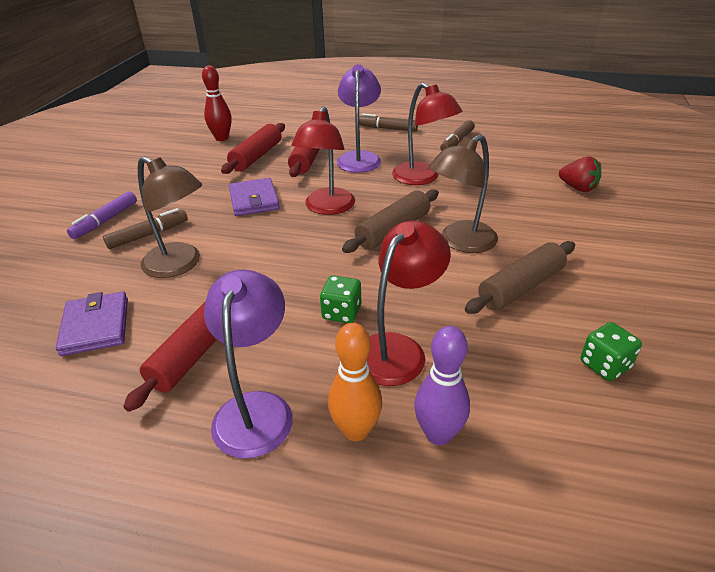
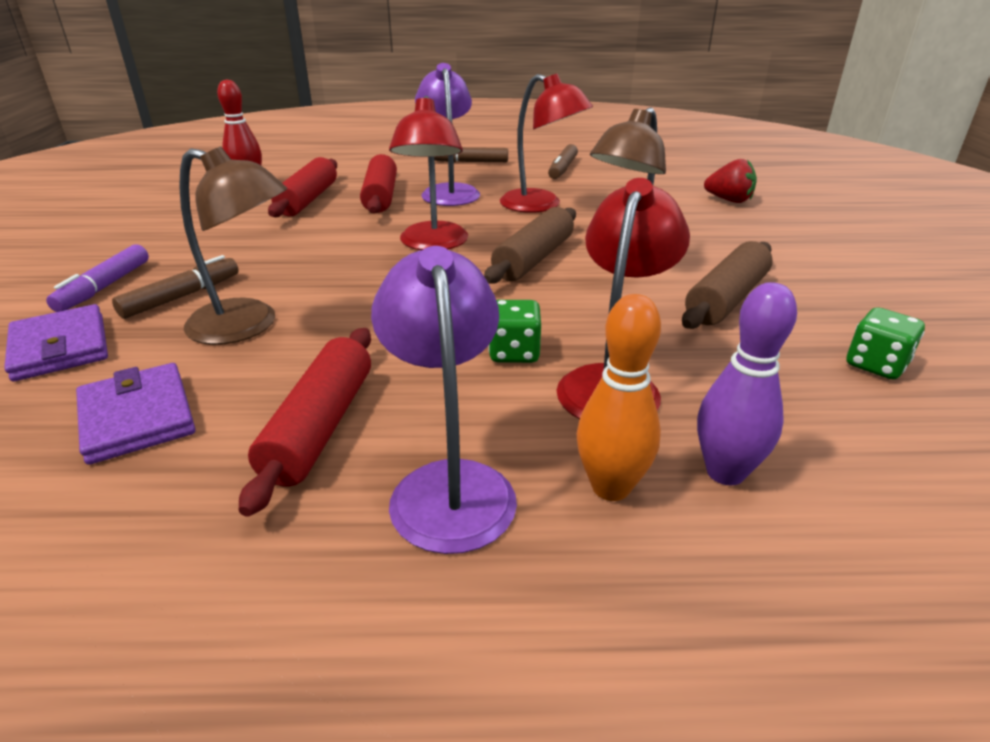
camera: 15 degrees left, 5 degrees down
(254, 200) = (326, 244): purple wallet -> purple wallet (60, 347)

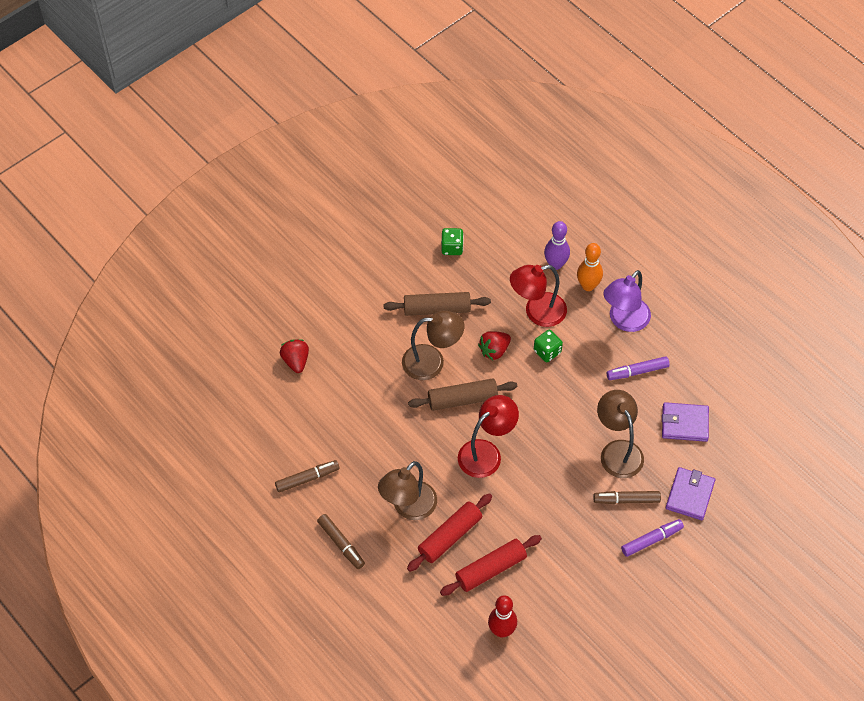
camera: 130 degrees left, 25 degrees up
(137, 417) = (684, 423): purple wallet -> purple wallet turned 75 degrees clockwise
(320, 426) = (637, 371): red rolling pin -> purple marker
(449, 191) = (408, 508): purple lamp -> brown lamp
(541, 205) = (388, 444): red lamp -> none
(583, 310) = (494, 350): none -> red strawberry

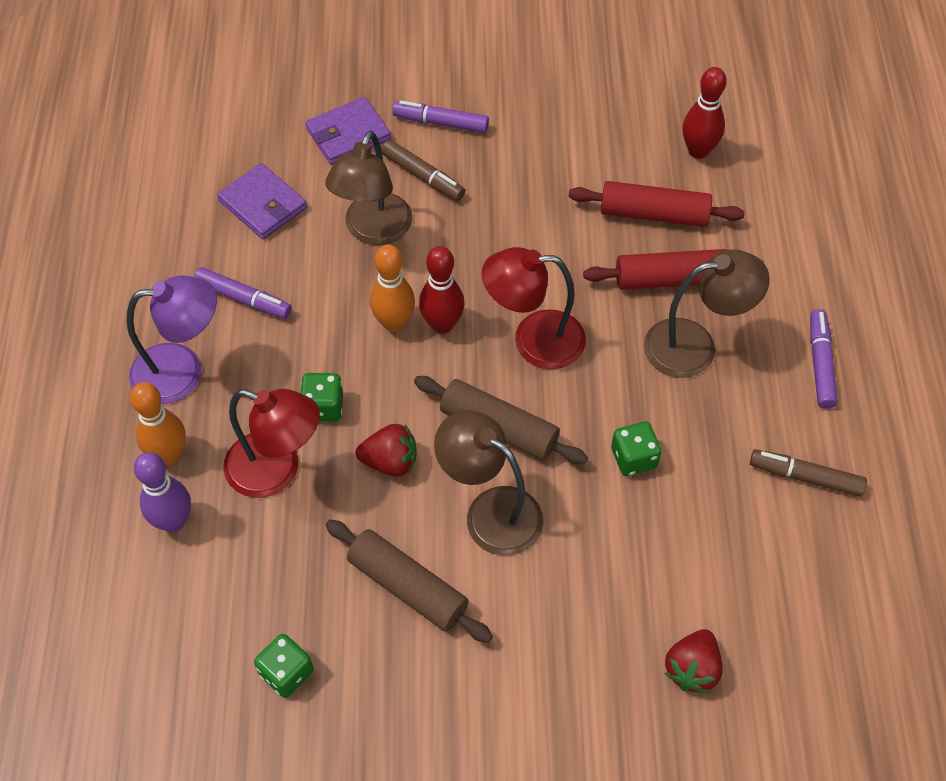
camera: 140 degrees left, 0 degrees up
(341, 544) = (820, 363): brown marker -> purple marker
(391, 430) = (633, 458): none -> green dice
(535, 428) = (442, 324): none -> red bowling pin
(558, 412) = (394, 323): none -> orange bowling pin

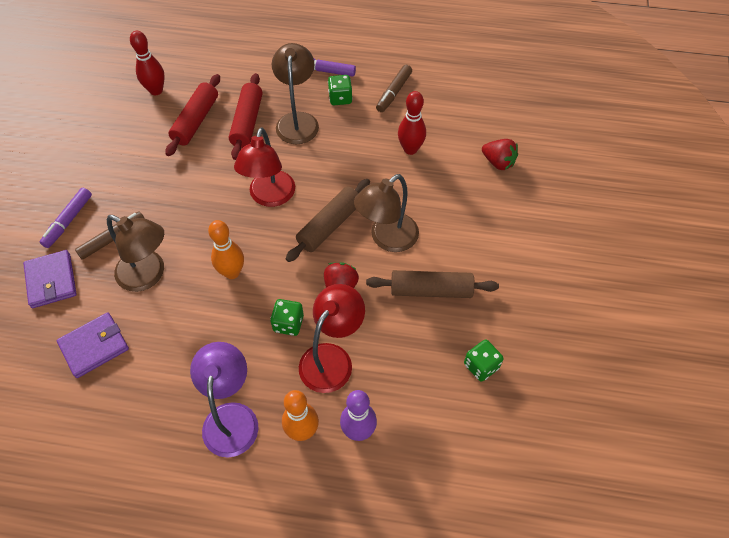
camera: 80 degrees left, 0 degrees up
(243, 299) = (179, 368): purple marker -> none
(408, 587) = (431, 290): brown rolling pin -> brown rolling pin turned 45 degrees clockwise
(442, 324) = (242, 244): red bowling pin -> red bowling pin (410, 149)
(633, 458) = (366, 163): green dice -> green dice (340, 98)

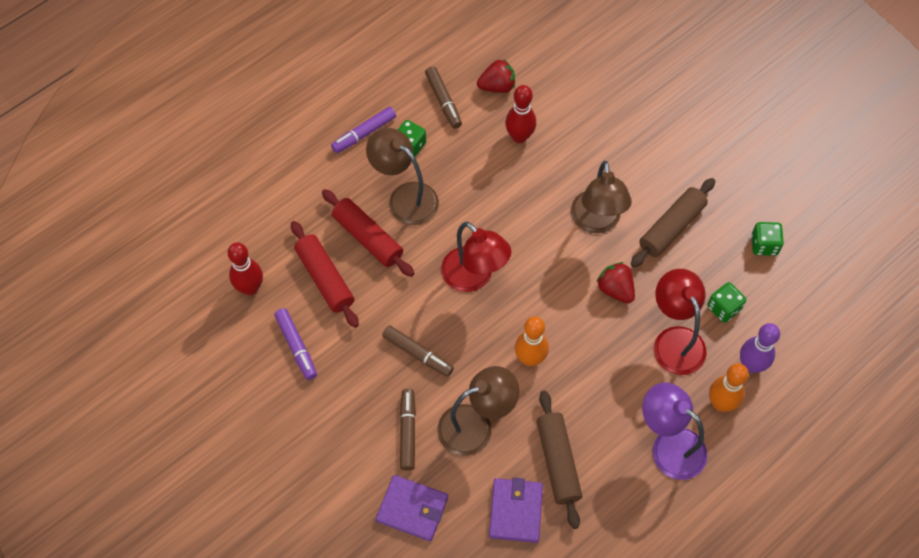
camera: 50 degrees left, 5 degrees up
(68, 221) = (352, 458): purple marker -> purple marker (296, 346)
(180, 205) = (418, 354): none -> brown marker
(288, 323) = (617, 349): green dice -> green dice (723, 308)
(329, 225) = (545, 253): brown rolling pin -> brown rolling pin (557, 462)
(498, 162) = (591, 86): red strawberry -> red strawberry (497, 86)

